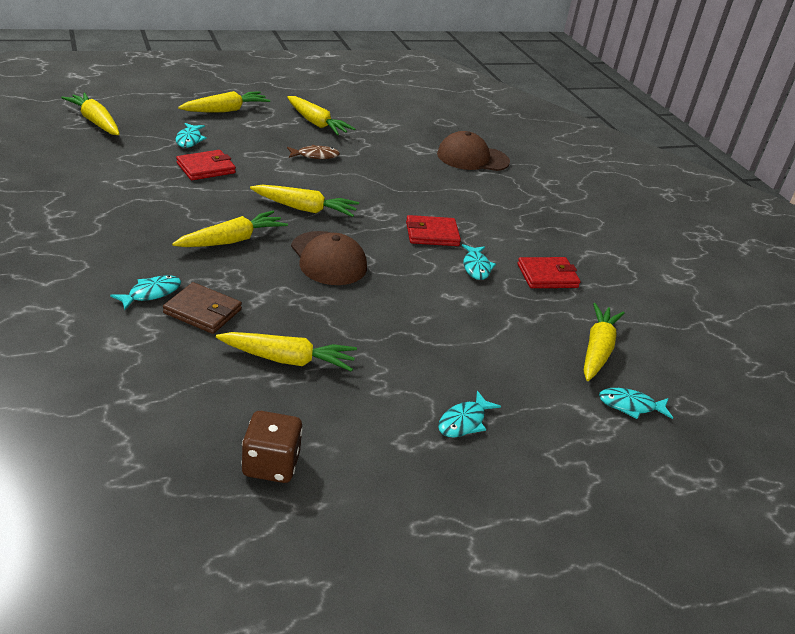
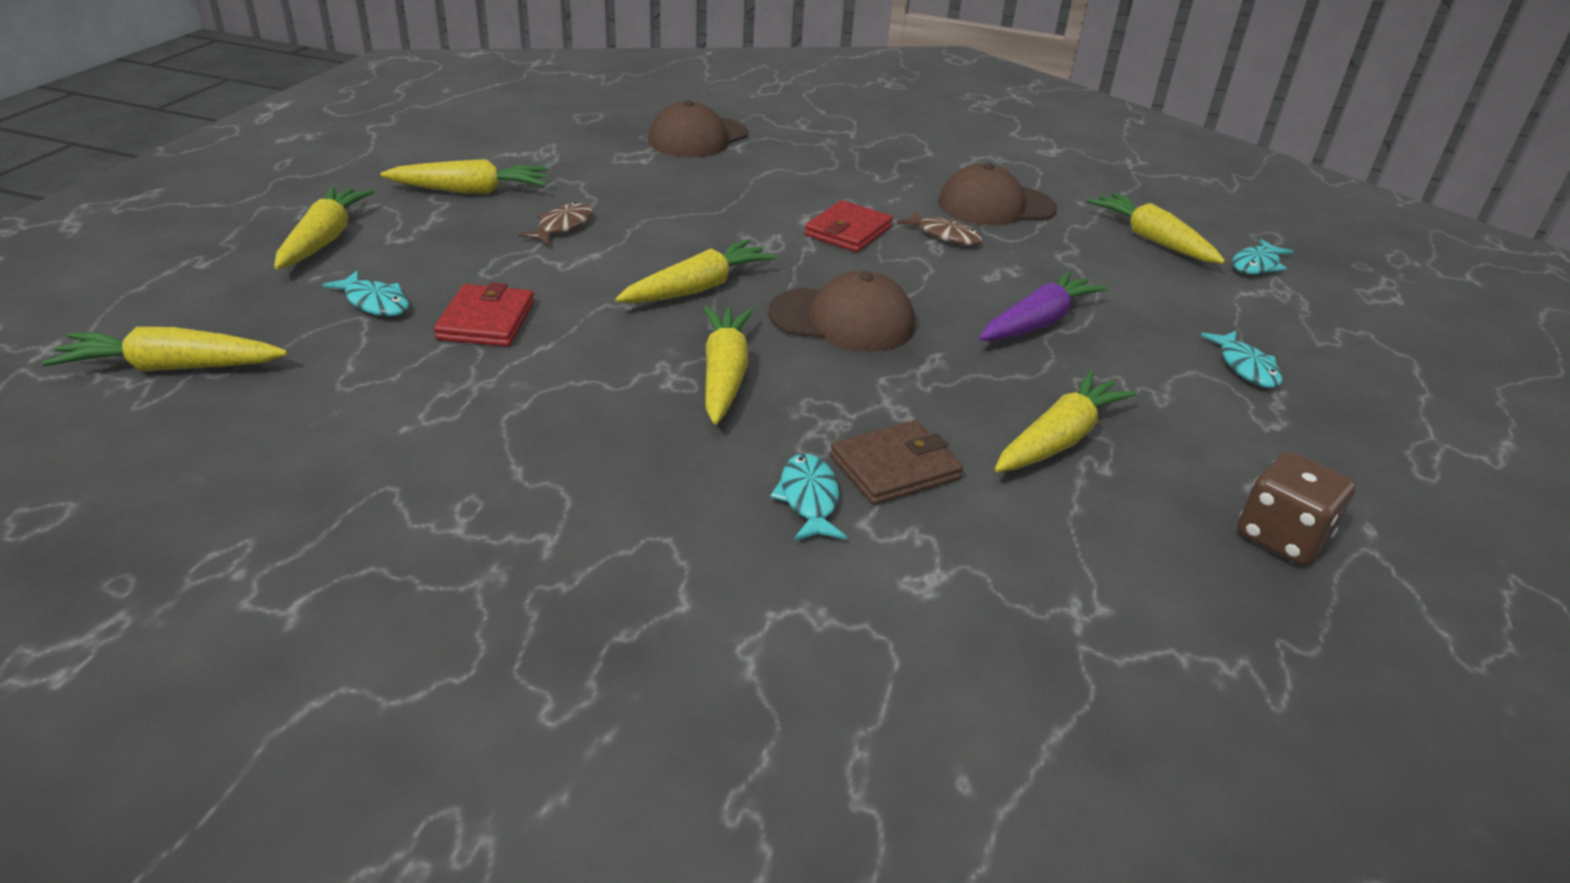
camera: 50 degrees left, 0 degrees up
(412, 325) = (1037, 323): none -> purple carrot
(476, 267) = (945, 236): turquoise fish -> brown fish
(547, 276) = (995, 206): red wallet -> brown cap

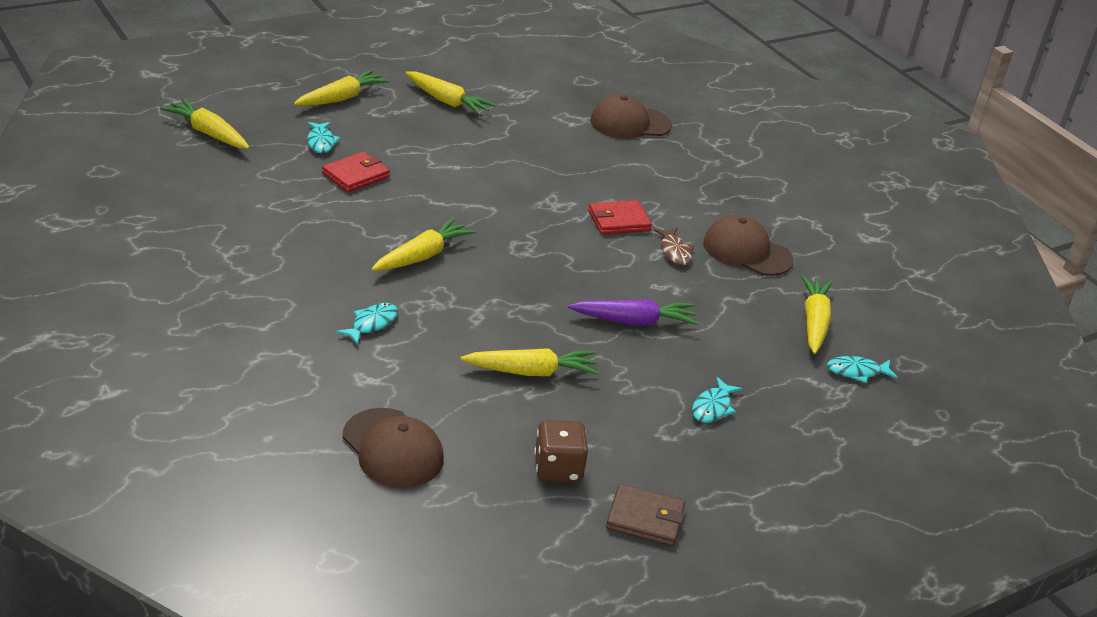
camera: 40 degrees right, 0 degrees up
(562, 227) = (463, 143): brown fish -> none
(698, 288) = (479, 209): yellow carrot -> none
(842, 320) = (526, 263): brown cap -> brown cap (393, 448)
(895, 468) = (430, 335): brown wallet -> brown wallet (645, 519)

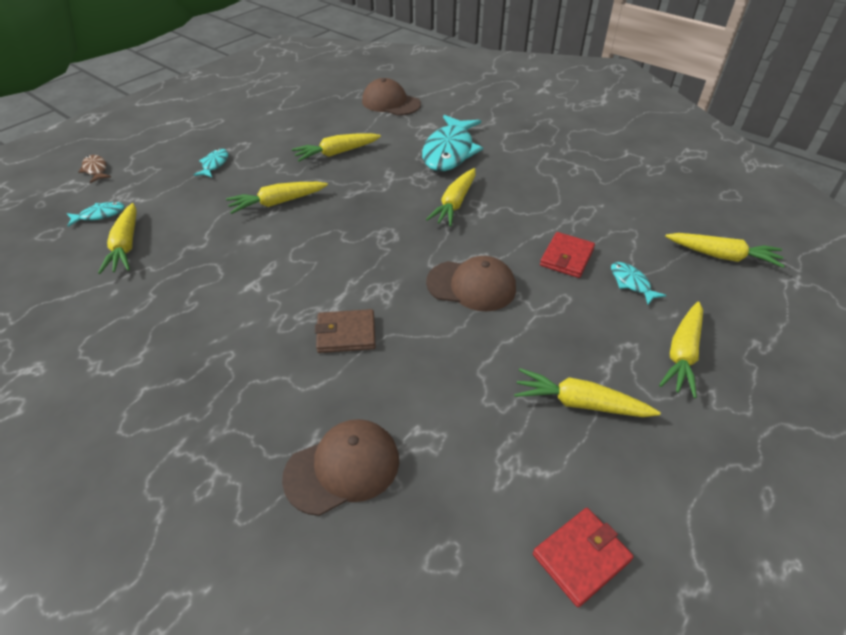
camera: 165 degrees right, 10 degrees up
(372, 324) = (449, 152): turquoise fish -> turquoise fish, size x2.20
(558, 469) = (302, 115): brown dice -> none
(619, 220) = (313, 292): red wallet -> red wallet (581, 557)
(634, 321) = (278, 203): purple carrot -> yellow carrot
(645, 519) = (250, 107): brown wallet -> brown wallet (346, 333)
(674, 252) = (253, 275): brown fish -> brown fish (96, 170)
(747, 251) = (181, 299): brown cap -> brown cap (471, 285)

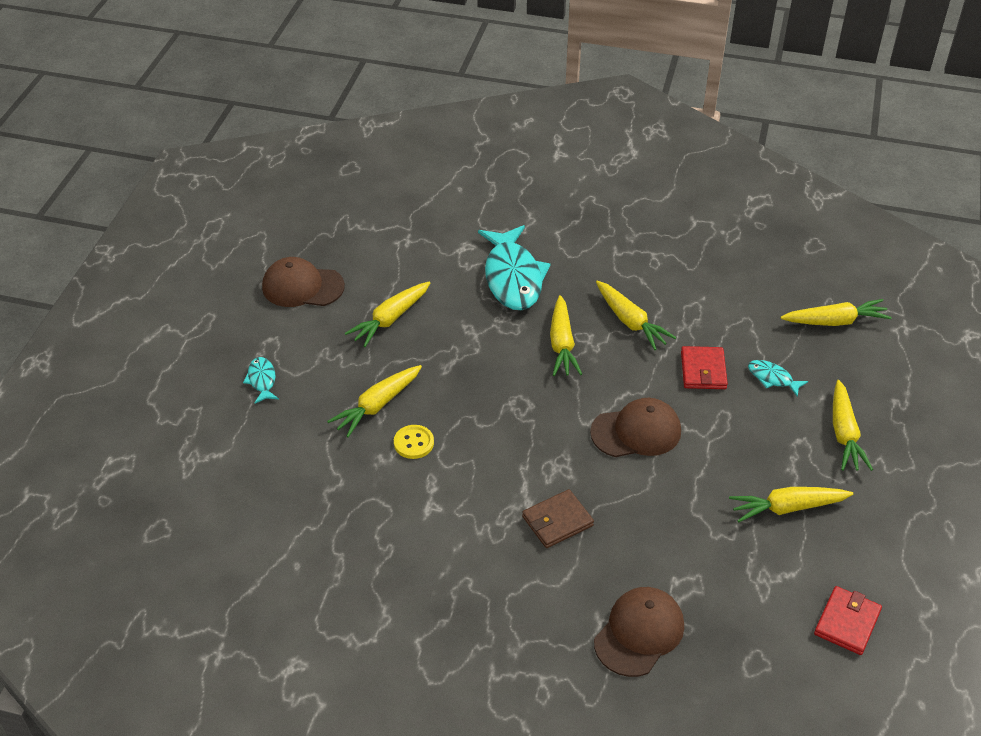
camera: 25 degrees left, 0 degrees up
(96, 170) = (124, 434): brown fish -> none
(100, 215) = (191, 489): turquoise fish -> none
(126, 245) = (258, 513): yellow carrot -> yellow carrot (630, 321)
(281, 235) = (413, 443): none -> yellow button
(391, 103) = (398, 226): brown cap -> brown cap (302, 287)

